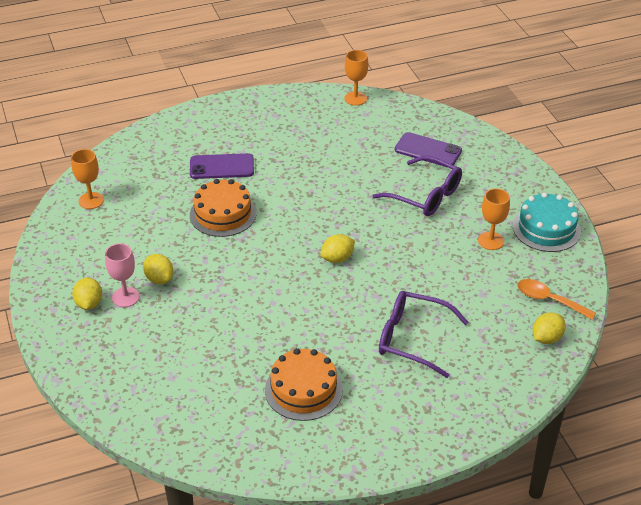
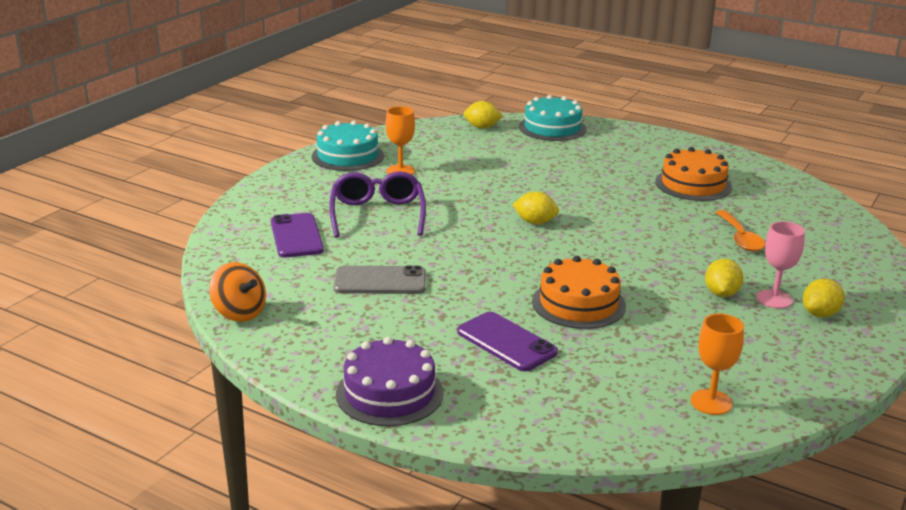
camera: 130 degrees left, 15 degrees down
(228, 112) = (389, 393): none -> purple cake
(335, 156) = (380, 281): none -> grey phone
(355, 98) = (239, 313): orange goblet -> orange spinning top
(412, 339) = (568, 166): purple glasses -> none
(505, 385) = (552, 128): none -> turquoise cake
(549, 300) = (439, 135): orange spoon -> orange spoon (740, 238)

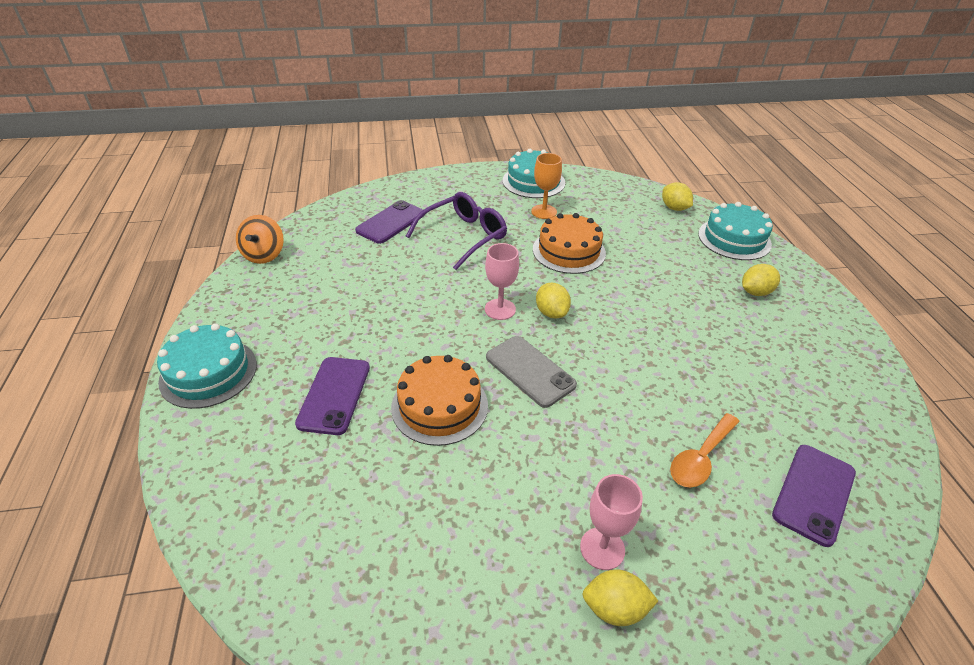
camera: 50 degrees right, 15 degrees up
(380, 281) = (366, 287): grey phone -> grey phone (530, 371)
(389, 393) = (208, 372): purple cake -> turquoise cake
(501, 239) = (500, 309): none -> pink goblet
(693, 184) = (764, 370): orange cake -> orange cake (569, 251)
(711, 402) = (341, 589): orange goblet -> none
(721, 293) = (565, 497): yellow lemon -> yellow lemon (755, 292)
(803, 221) = (814, 493): none -> purple phone

